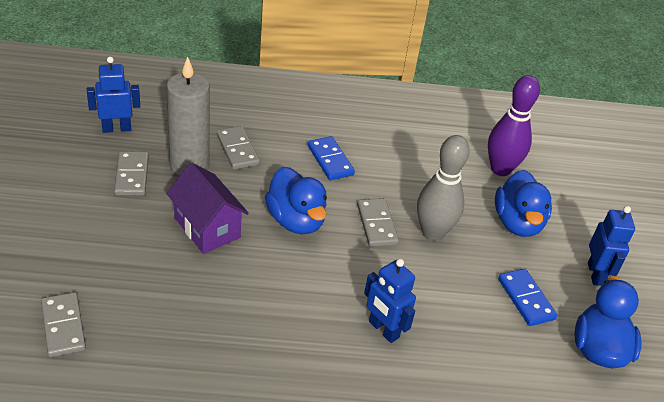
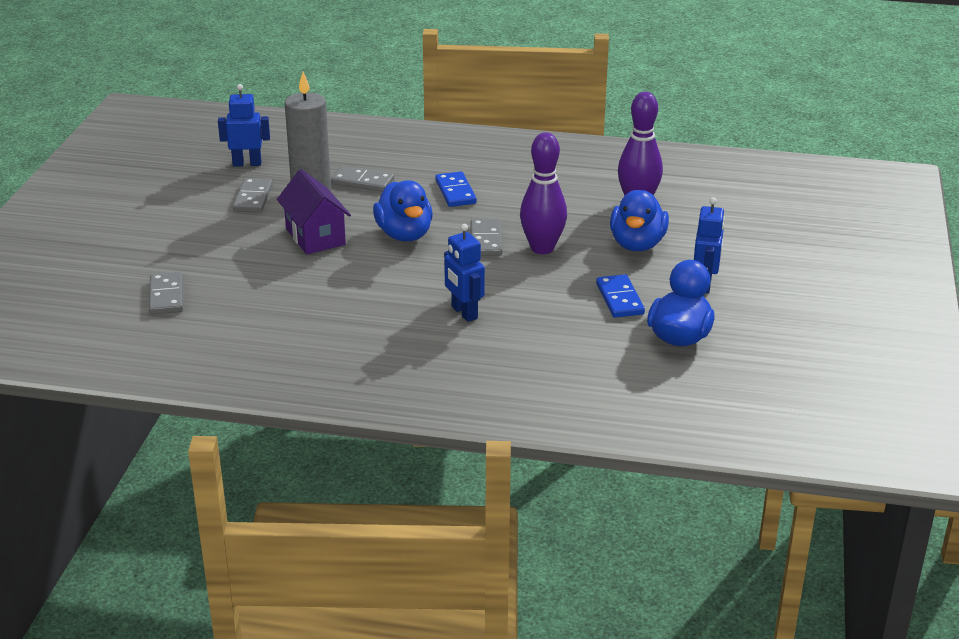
camera: 15 degrees right, 10 degrees down
(237, 150) = (362, 182): grey domino -> grey domino turned 60 degrees counterclockwise
(432, 233) = (542, 248): grey bowling pin -> purple bowling pin

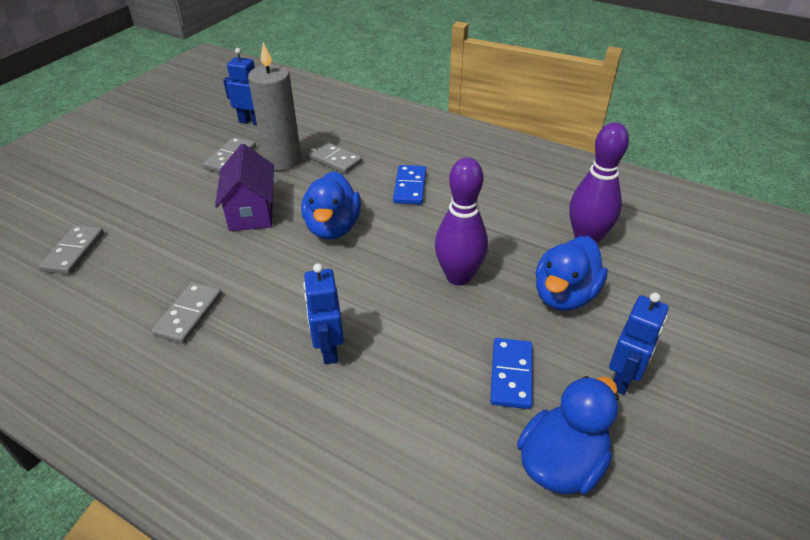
camera: 20 degrees right, 10 degrees up
(486, 240) = (407, 252): grey domino -> grey domino (189, 314)

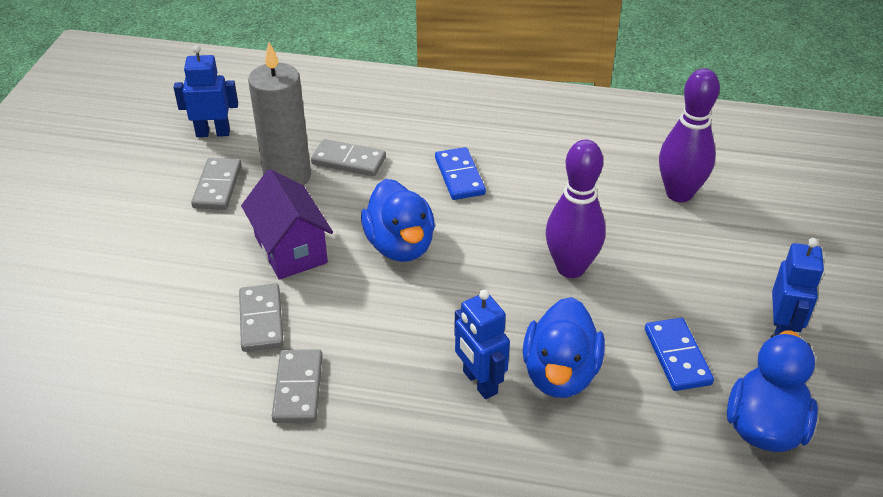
camera: 20 degrees left, 0 degrees up
(74, 252) = (98, 353): grey domino -> grey domino (261, 320)
(564, 295) = (687, 261): blue duck -> blue duck (560, 374)

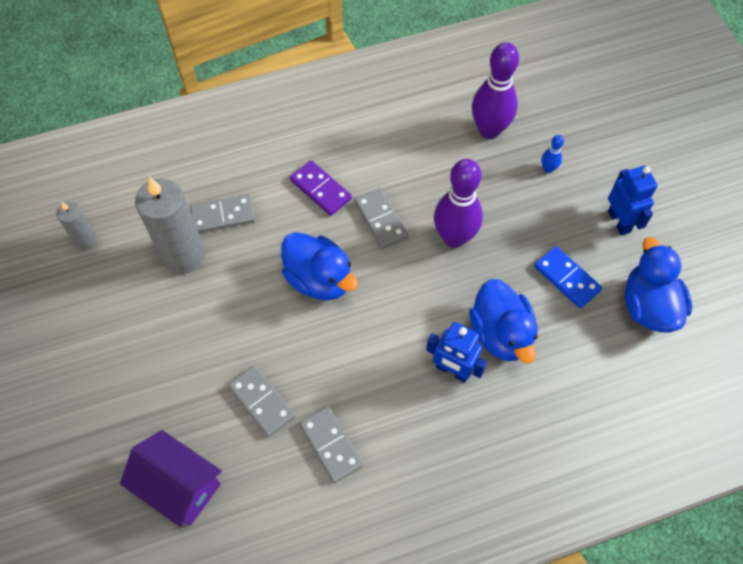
camera: 30 degrees left, 20 degrees up
(213, 133) = (86, 240): blue robot -> grey candle
(217, 186) = (132, 294): grey domino -> grey domino (381, 220)
(291, 249) = (238, 325): purple house -> purple house (179, 486)
(459, 176) = (320, 189): blue domino -> purple domino
(725, 250) = (548, 169): none -> blue bowling pin

